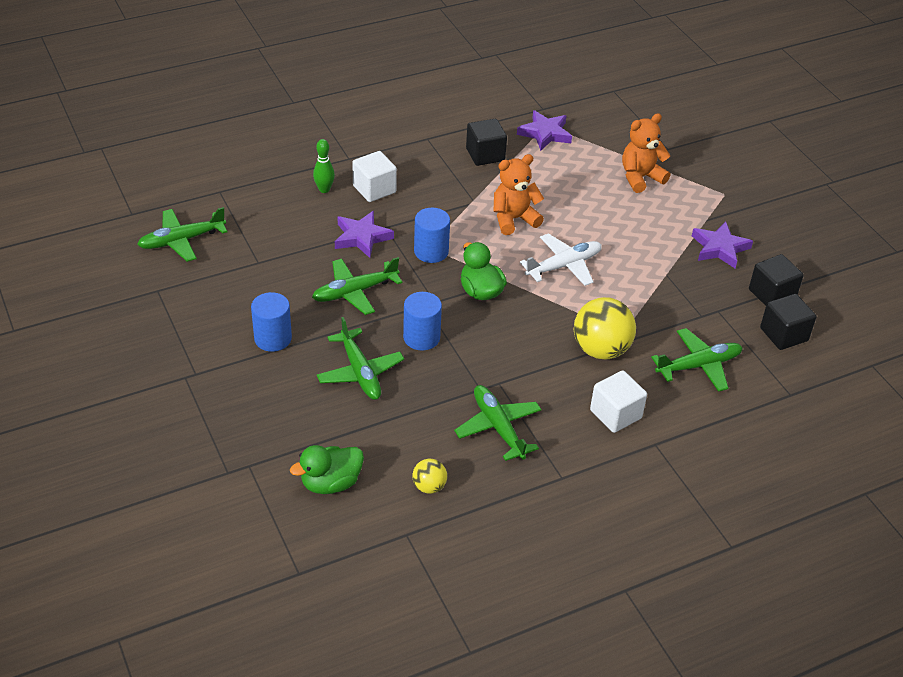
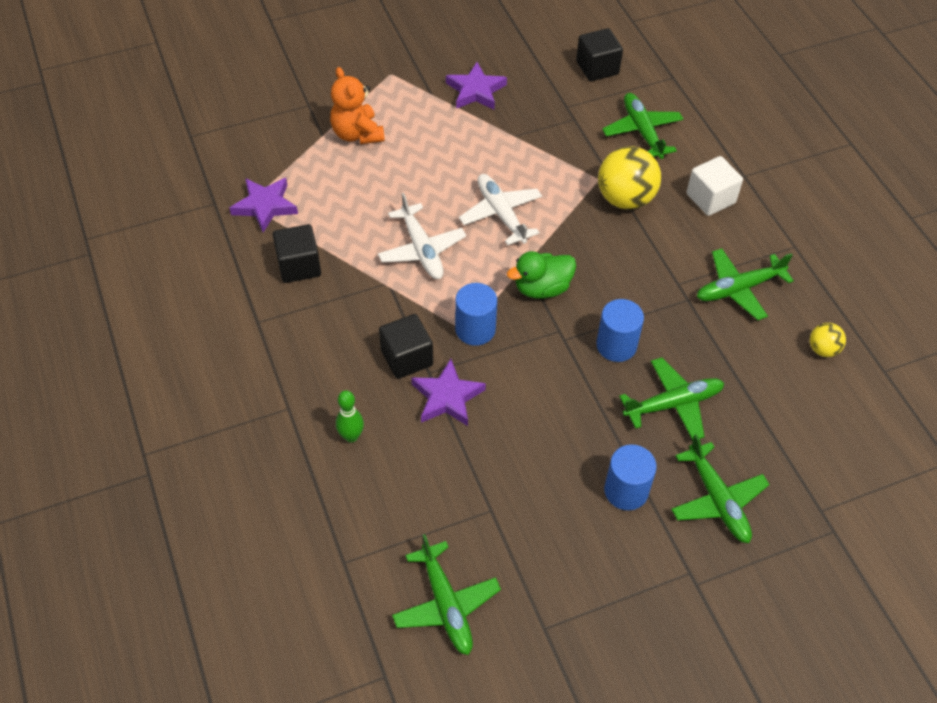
camera: 85 degrees left, 10 degrees up
(331, 483) = (832, 433): green duck -> none
(355, 292) = (544, 406): green plane -> green plane (717, 499)
(374, 189) = (355, 381): white cube -> none
(514, 219) = (421, 249): orange teddy bear -> white plane
(772, 294) = (543, 66): black cube -> black cube (406, 358)

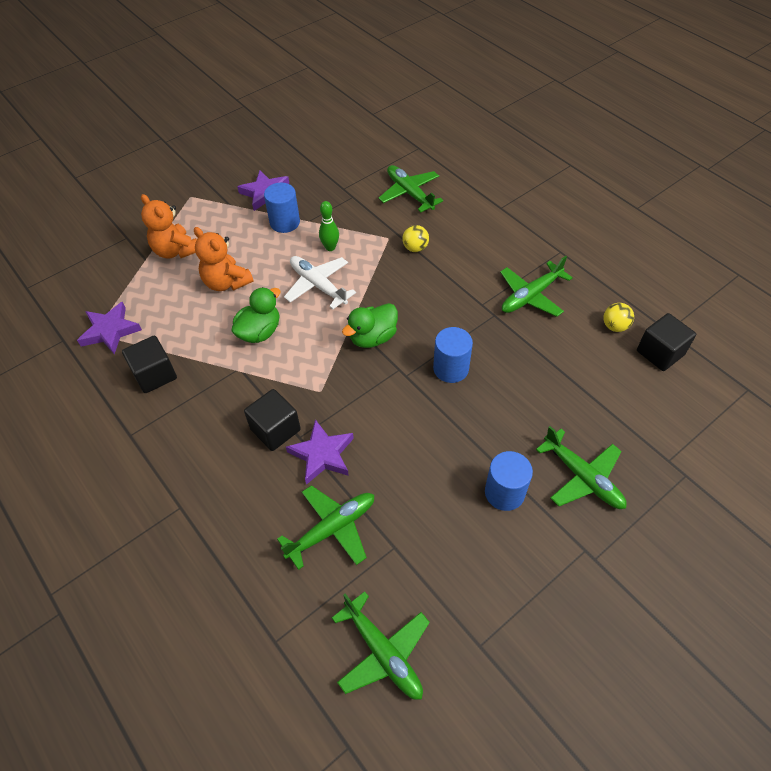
camera: 15 degrees left, 0 degrees up
(351, 436) = (246, 516): green bowling pin -> green bowling pin (330, 247)
(402, 184) = (226, 282): none -> orange teddy bear
(421, 249) = (259, 332): white plane -> green duck
(475, 329) = (327, 388): blue cylinder -> blue cylinder (285, 222)
(597, 68) = (357, 154): black cube -> black cube (660, 353)
(625, 199) = (415, 248): yellow ball -> yellow ball, size x0.51
(673, 404) = (515, 405): green plane -> green plane (332, 529)
(710, 198) = (482, 231): white cube -> none

